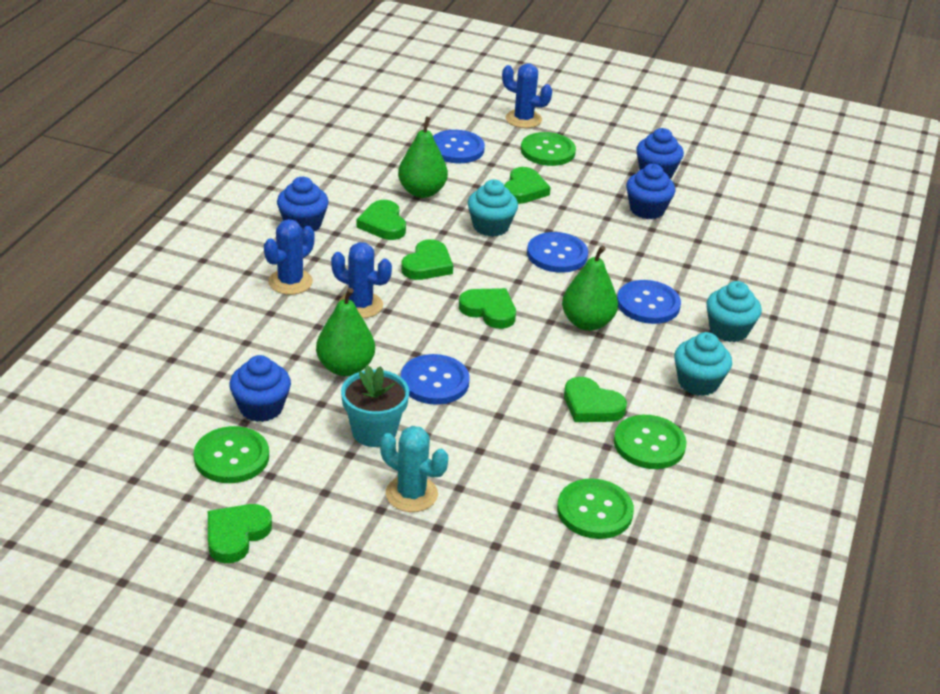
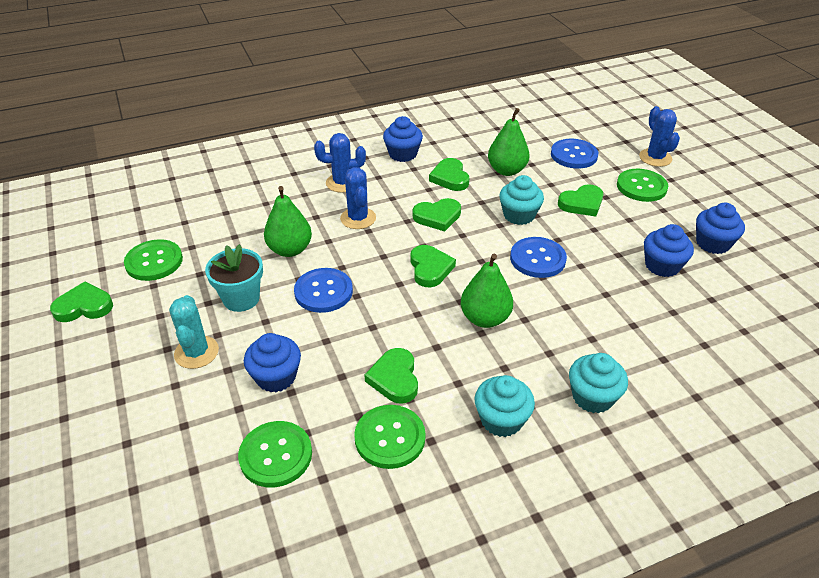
camera: 50 degrees right, 5 degrees up
(261, 408) = (212, 244): blue cupcake -> blue cupcake (276, 377)
(383, 224) = (450, 178): green heart -> green heart turned 45 degrees counterclockwise
(648, 304) = (554, 334): blue button -> none

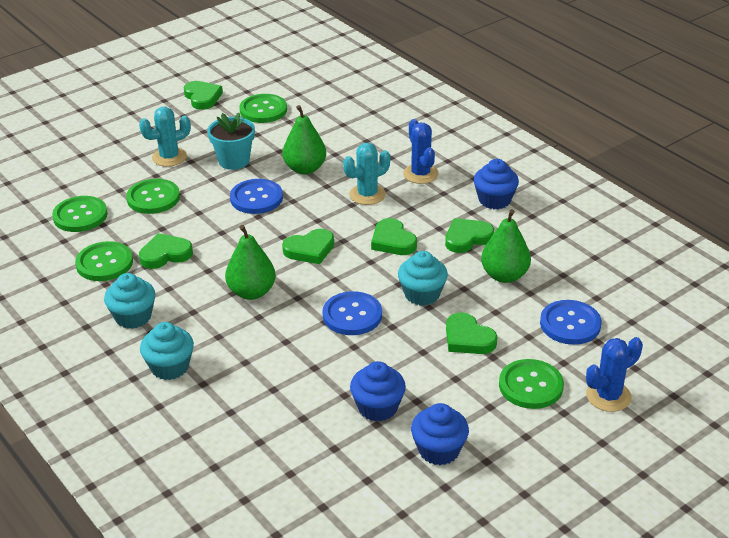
camera: 75 degrees right, 5 degrees down
(276, 377) = (153, 198): blue cupcake -> green button
(358, 218) = (367, 195): blue cactus -> turquoise cactus

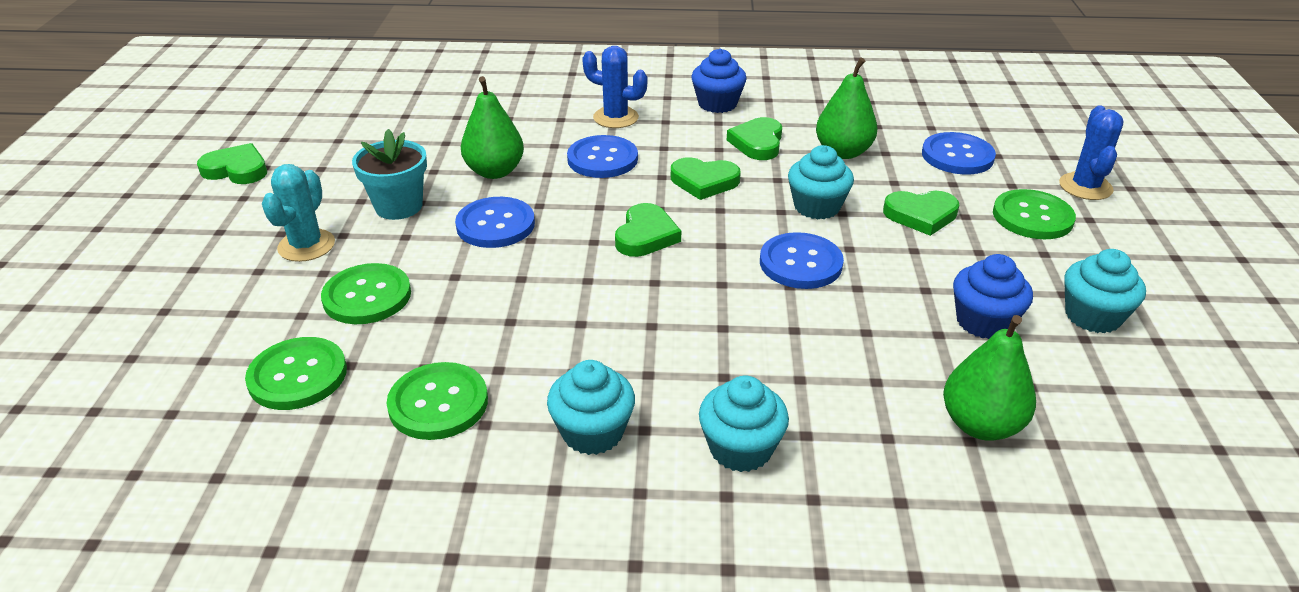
camera: 50 degrees left, 0 degrees up
(165, 254) = (499, 341): green heart -> none
(251, 292) = (669, 311): green pear -> green pear (980, 425)
(263, 110) = (341, 146): green button -> none
(367, 195) = (602, 159): turquoise cactus -> blue button
(439, 450) = (1092, 316): blue cupcake -> turquoise cupcake

